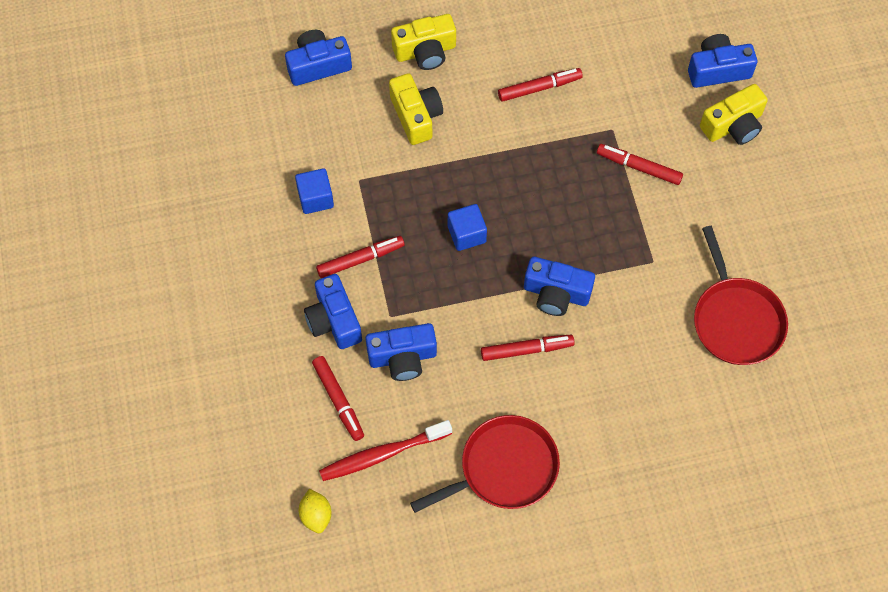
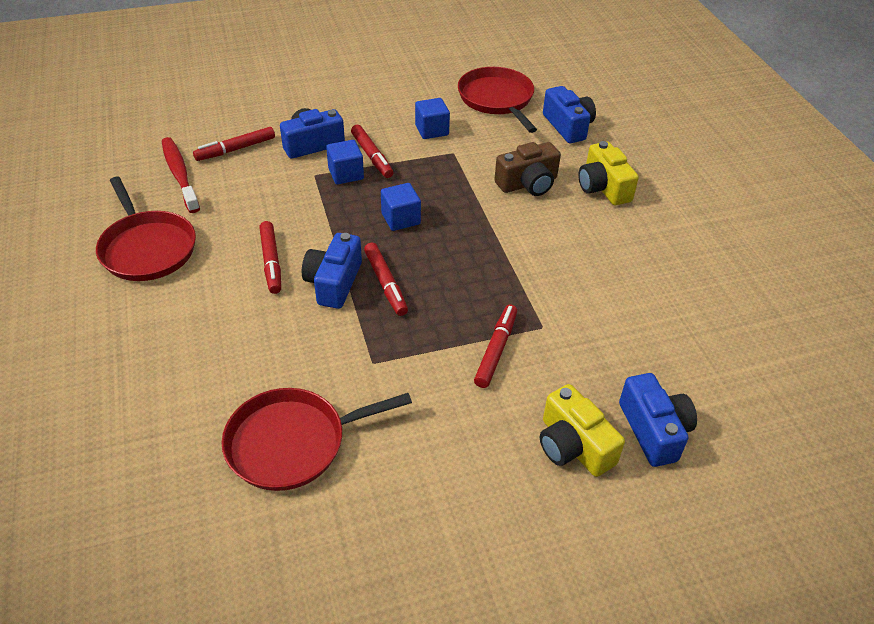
camera: 85 degrees right, 20 degrees down
(259, 128) = (497, 99): none -> red pan
(316, 515) = (133, 142): yellow lemon -> none
(390, 285) = (346, 174): none -> blue cube
(402, 357) = (272, 183): blue camera -> none
(416, 116) = (528, 183): yellow camera -> brown camera
(539, 88) = (582, 267): red marker -> red marker (385, 284)

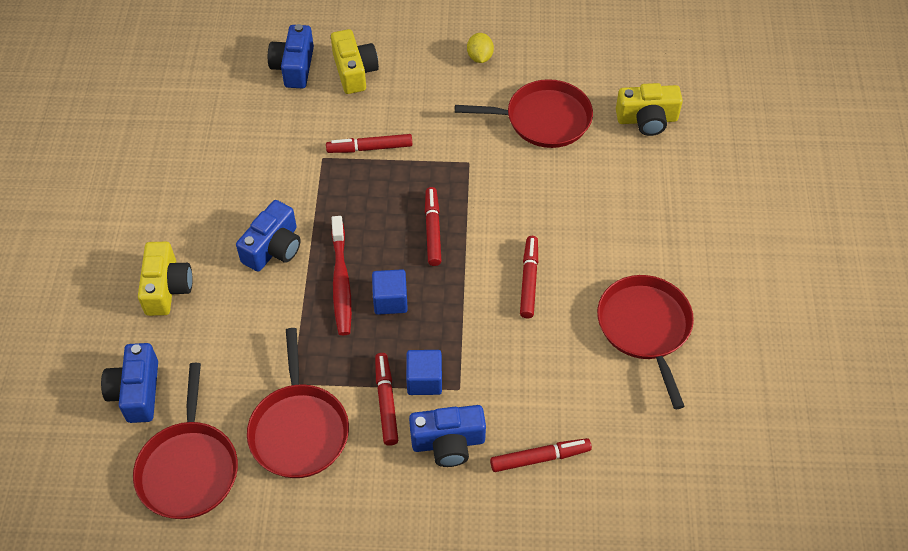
camera: 160 degrees left, 10 degrees up
(144, 481) = (647, 119): none -> yellow camera
(180, 174) = (608, 430): red toothbrush -> red toothbrush (341, 282)
(334, 282) = (477, 243): blue camera -> blue camera (273, 248)
(411, 519) = (480, 57): none -> yellow lemon
(431, 130) = (299, 429): blue cube -> red pan
(496, 350) = (370, 148): red marker -> red marker turned 45 degrees clockwise
(528, 183) = (239, 313): brown camera -> none

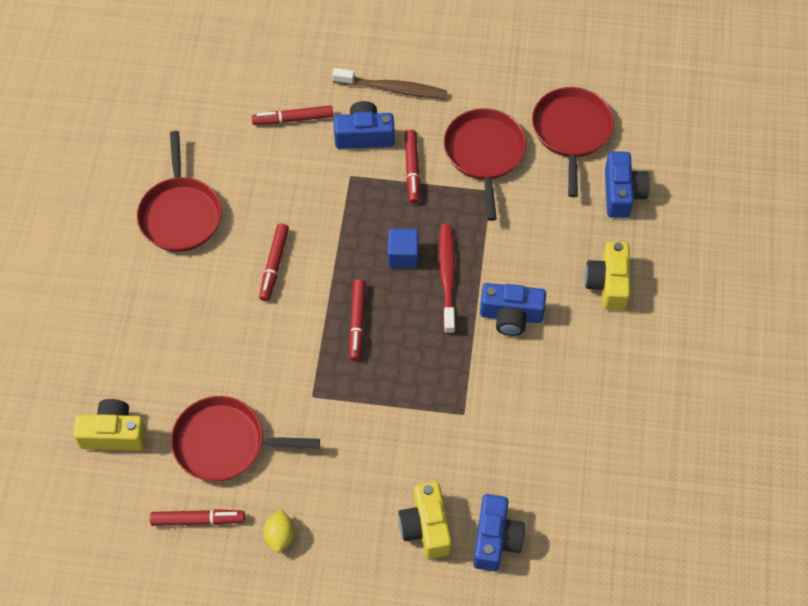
camera: 175 degrees left, 5 degrees up
(273, 248) = (511, 316): blue camera -> blue camera turned 120 degrees counterclockwise
(370, 148) = (413, 421): red marker -> red marker (198, 520)
(418, 513) = (392, 89): none -> brown toothbrush
(424, 380) = (378, 184): blue cube -> none

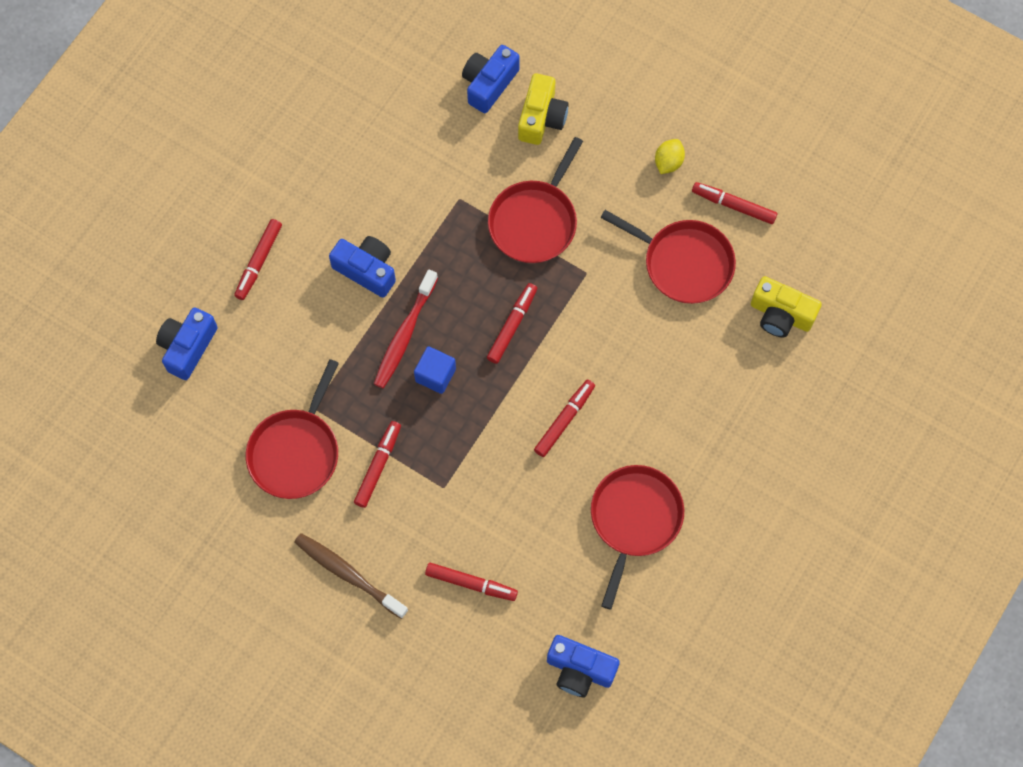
camera: 155 degrees left, 10 degrees up
(364, 135) = (406, 529): blue camera -> blue camera (580, 670)
(571, 132) = (194, 437): red pan -> red pan (535, 221)
(608, 283) = (259, 262): yellow camera -> red marker

